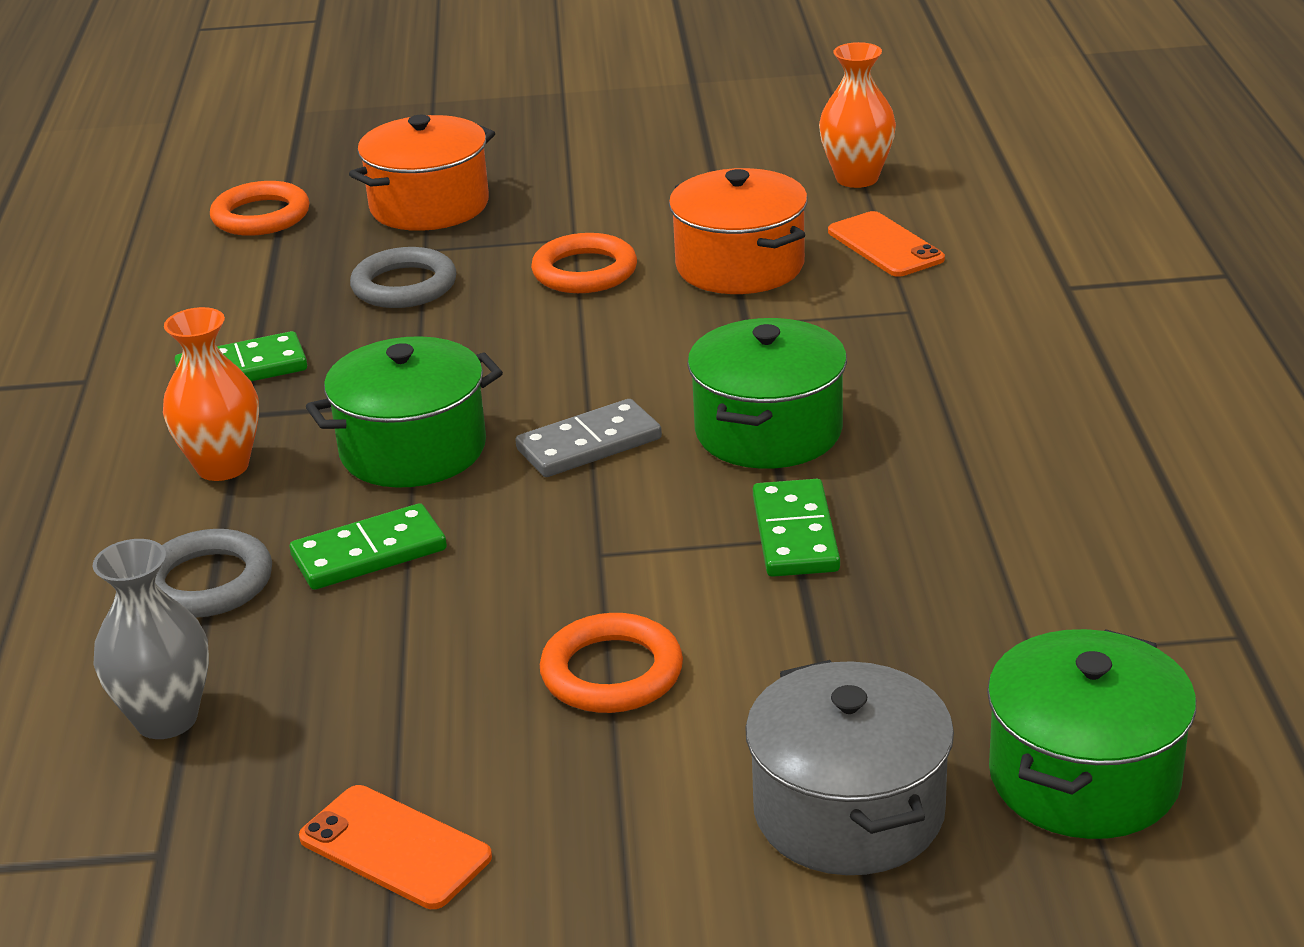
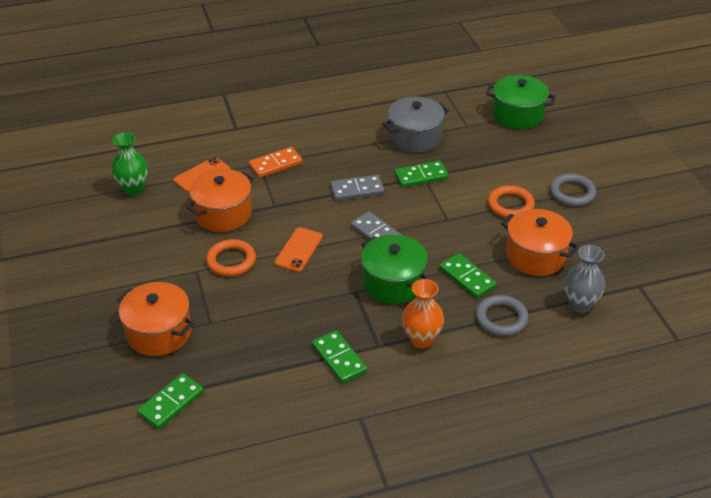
camera: 105 degrees left, 10 degrees up
(261, 216) = (171, 403): orange ring -> green domino
(384, 679) = (535, 256): none -> orange pot
(395, 848) = (609, 235): orange phone -> orange phone (298, 250)
(404, 286) = (250, 320): grey ring -> grey ring (572, 193)
(768, 431) = (357, 190): green pot -> grey domino
(848, 811) = (550, 152): grey pot -> grey pot (415, 137)
(857, 178) = (133, 189): orange vase -> green vase
(904, 330) = (275, 164): none -> orange domino

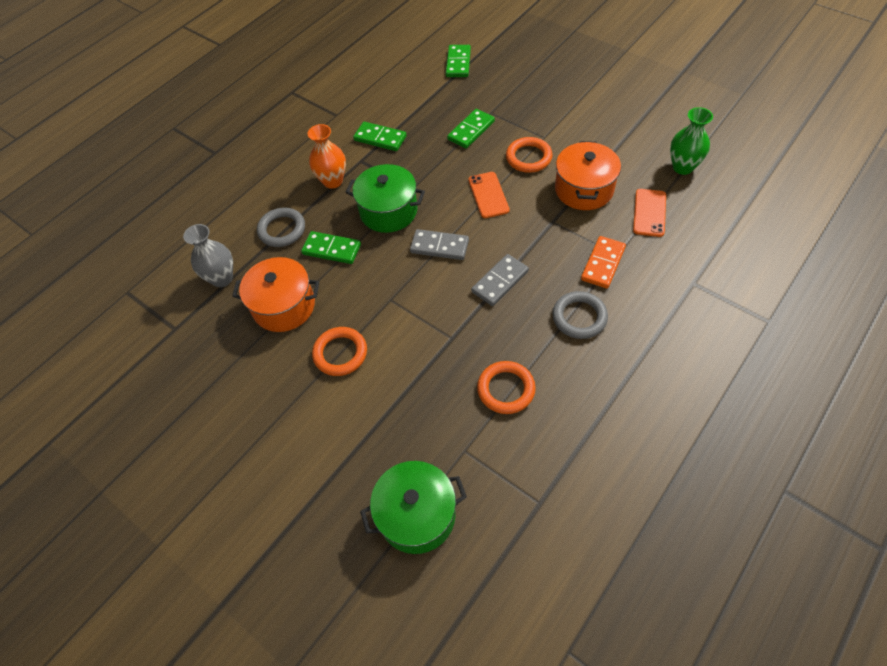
camera: 150 degrees right, 15 degrees up
(159, 332) = (515, 89): orange pot -> none
(415, 137) = (506, 389): grey pot -> orange ring
(421, 176) = (454, 337): green domino -> green domino (471, 130)
(572, 193) = (284, 411): grey ring -> grey ring (579, 317)

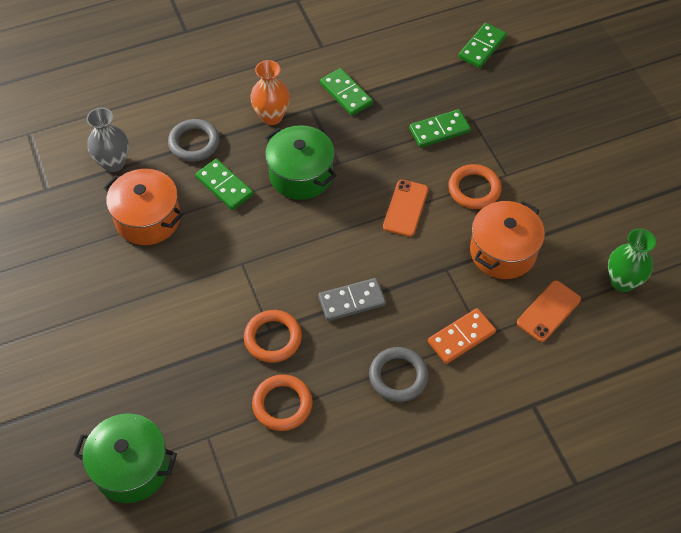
camera: 25 degrees right, 0 degrees up
(340, 353) = (165, 290): orange ring -> orange ring (273, 338)
(439, 246) = (322, 236): grey domino -> none

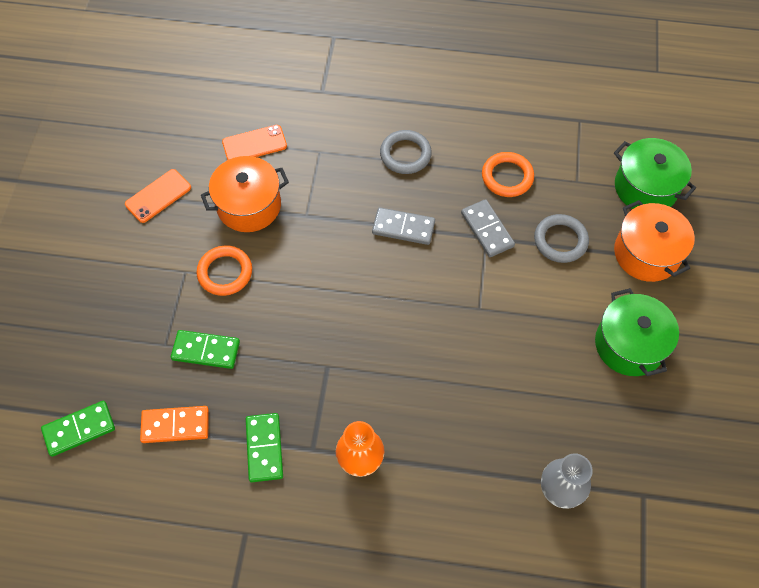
camera: 150 degrees left, 5 degrees up
(148, 219) = (548, 402): orange pot -> orange pot (646, 253)
(194, 143) = (460, 472): grey ring -> grey ring (560, 240)
(224, 186) = (455, 400): green domino -> none
(273, 338) = (487, 229): orange ring -> grey domino
(301, 175) = (372, 372): green pot -> green pot (629, 344)
(405, 208) = (299, 286): orange phone -> orange phone (158, 196)
(461, 337) = (336, 158): orange domino -> orange domino (175, 425)
(622, 281) = (178, 137): green vase -> none

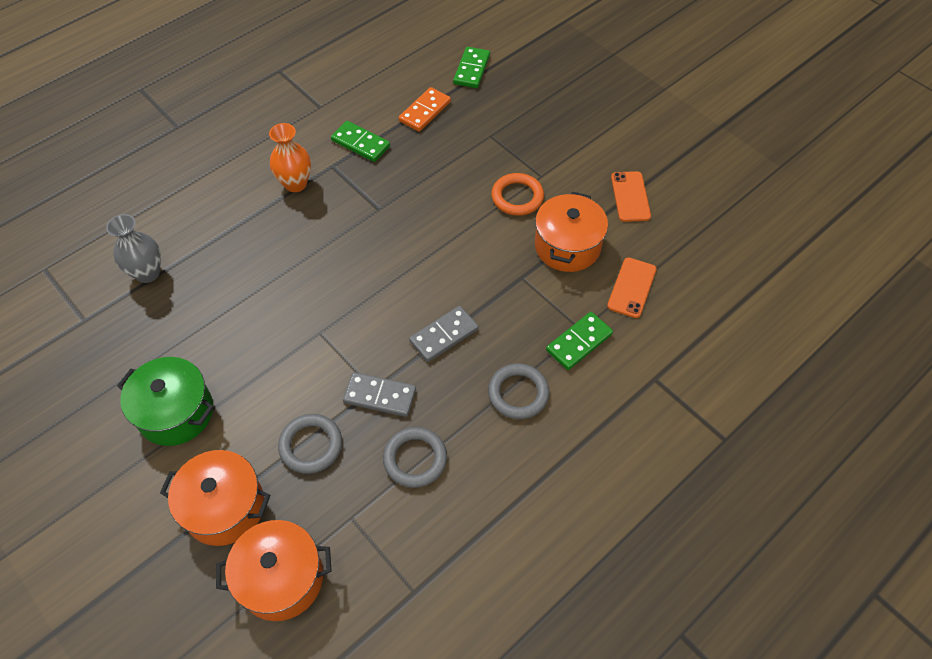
camera: 130 degrees right, 5 degrees down
(206, 350) = (463, 153): green domino -> green domino (579, 342)
(507, 177) = (415, 459): orange ring -> grey ring
(645, 187) = (281, 578): green pot -> orange pot

